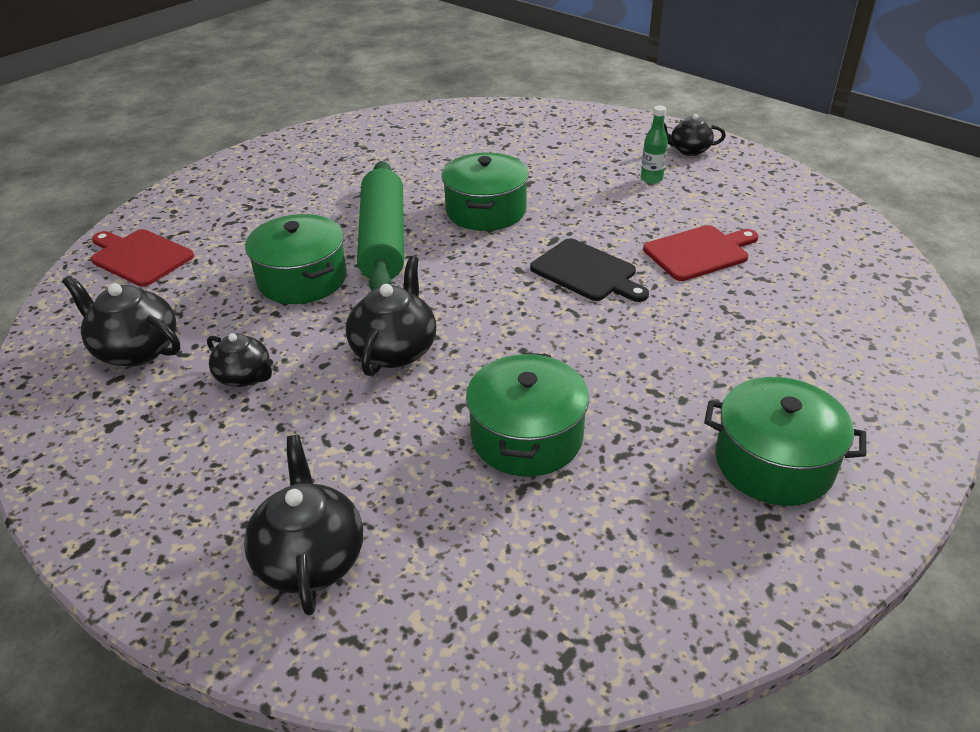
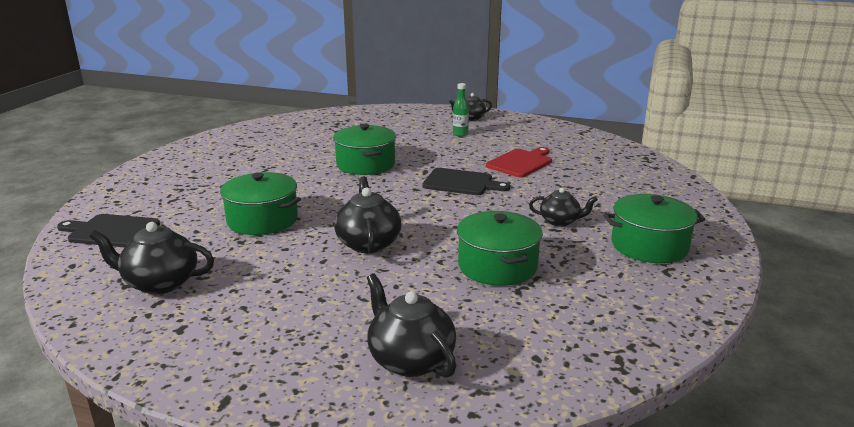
camera: 25 degrees left, 15 degrees down
(139, 257) = (111, 231): red cutting board -> black cutting board
(245, 376) = (267, 279): black teapot -> black teapot (560, 221)
(384, 240) = (306, 190): green rolling pin -> none

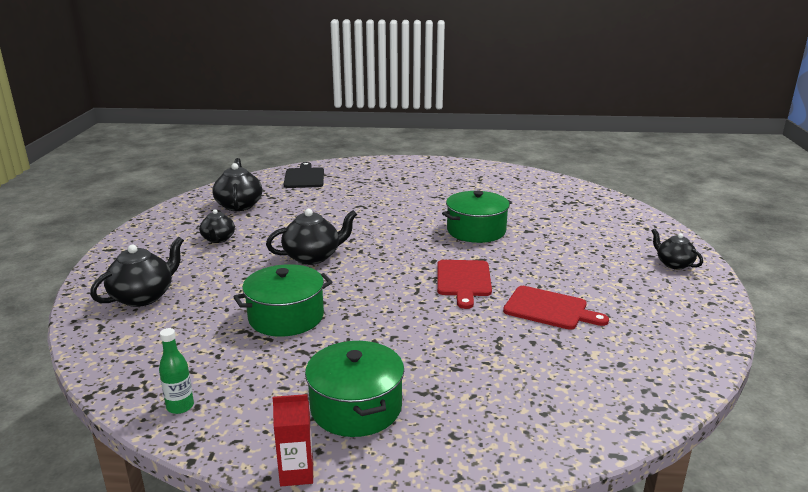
camera: 75 degrees right, 0 degrees up
(262, 220) = (339, 214): green pot -> none
(460, 134) = (608, 264): green bottle -> green bottle (180, 406)
(461, 183) = (463, 280): black cutting board -> red cutting board
(560, 221) = (396, 344): black teapot -> black teapot (218, 239)
(733, 275) = (297, 473): none -> red carton

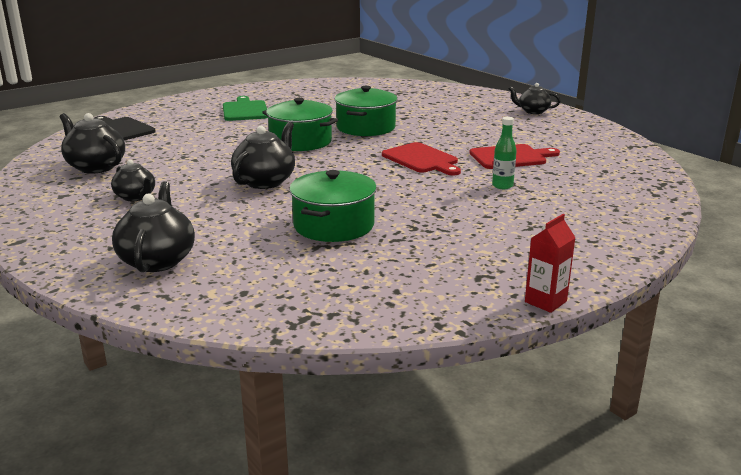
camera: 40 degrees left, 0 degrees up
(180, 406) = (376, 309): green bottle -> green bottle (502, 186)
(356, 407) = (505, 253): green pot -> green pot (300, 141)
(413, 184) = (245, 110): none -> green cutting board

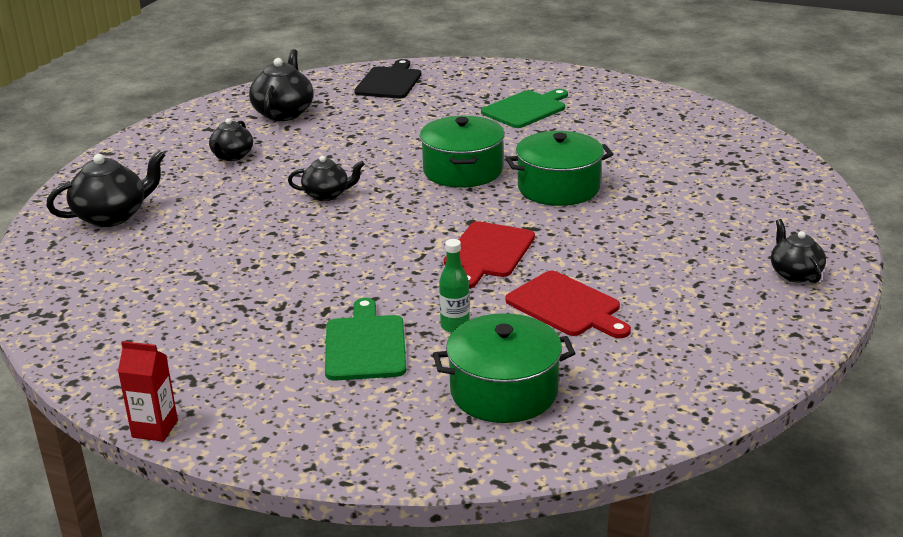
camera: 60 degrees right, 5 degrees up
(265, 181) = (327, 195): black teapot -> black teapot, size x0.64
(333, 225) = (248, 264): green pot -> green pot (504, 391)
(498, 213) = (365, 345): none -> green cutting board

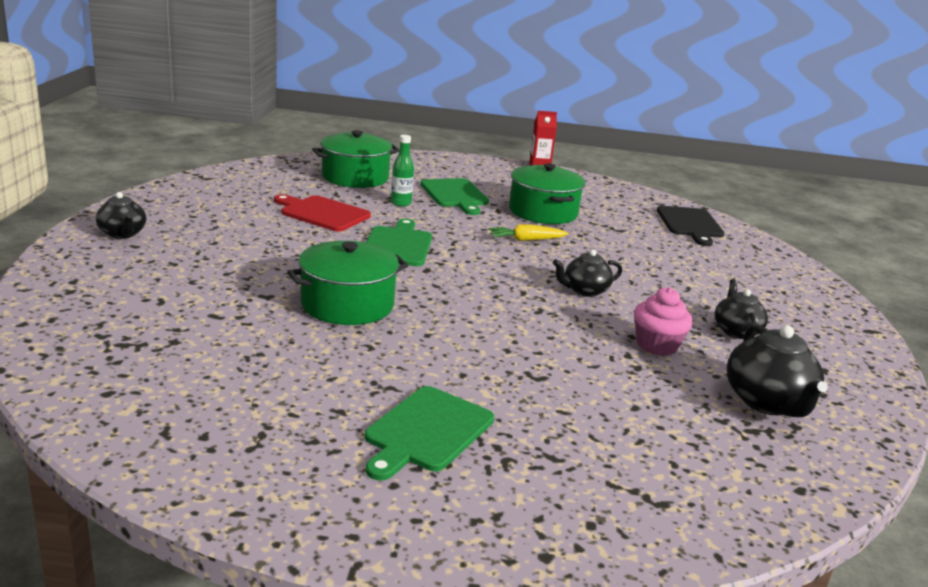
camera: 160 degrees right, 5 degrees down
(112, 216) = (748, 267): black teapot -> none
(317, 148) = (657, 345): none -> pink cupcake
(331, 258) = (526, 240): none -> yellow carrot
(390, 82) = (692, 488): black cutting board -> black cutting board (690, 224)
(463, 171) = (464, 321): green pot -> green pot (543, 212)
(487, 253) = (398, 245): red cutting board -> green cutting board

